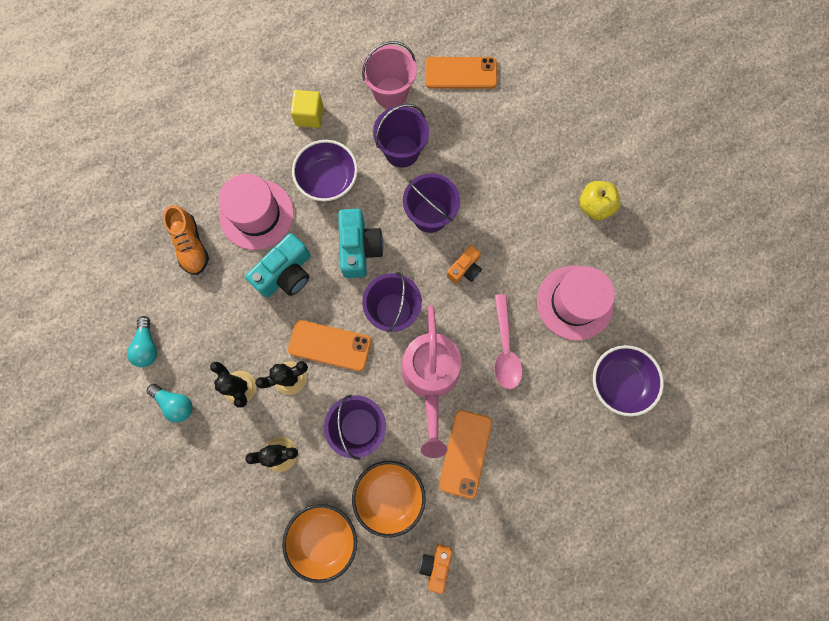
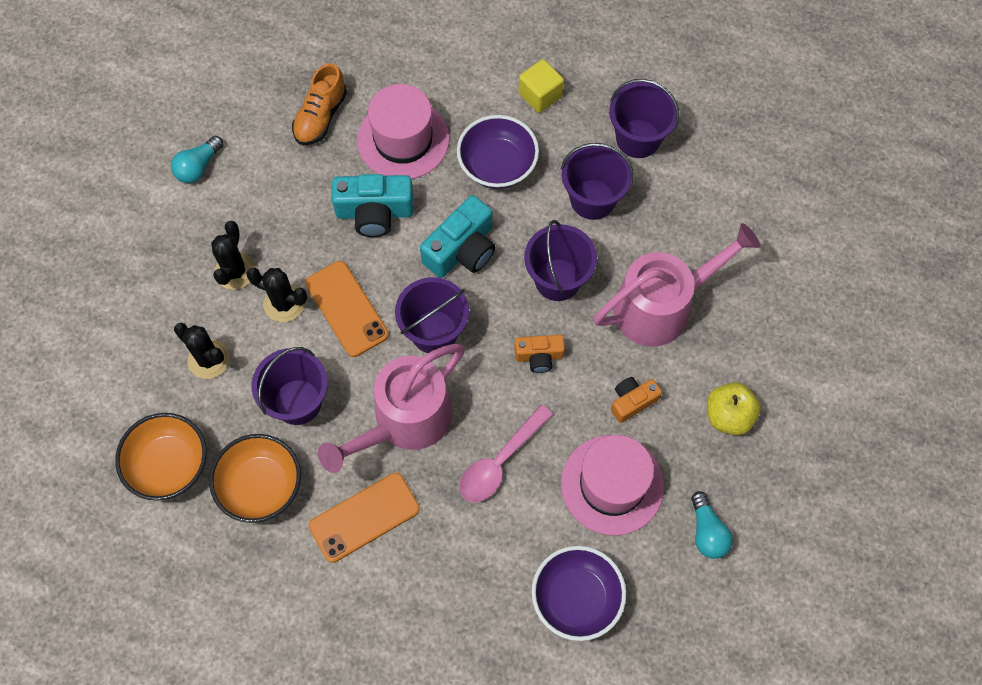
camera: 45 degrees right, 10 degrees down
(175, 403) = (170, 235): turquoise light bulb -> turquoise light bulb (707, 532)
(390, 93) = (638, 138): pink bucket -> purple bucket
(436, 565) = (236, 586): orange camera -> orange camera (632, 401)
(460, 73) = (725, 178): orange phone -> none
(500, 178) = (662, 306): none -> pink watering can

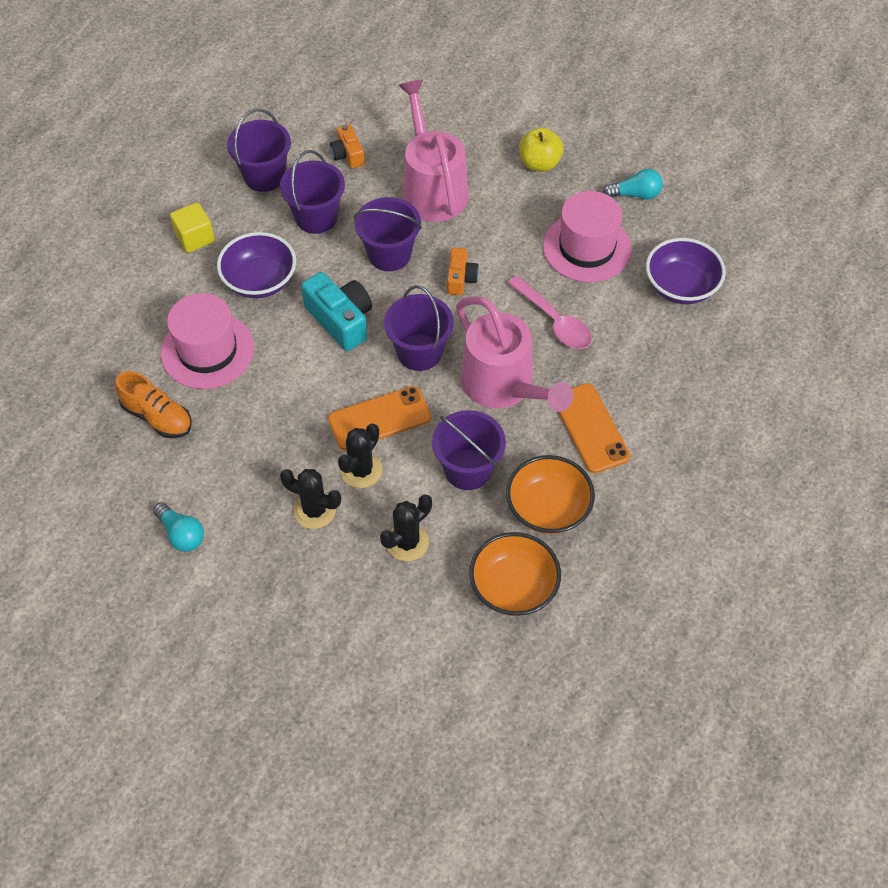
camera: 80 degrees left, 10 degrees down
(374, 212) = (281, 384): turquoise camera -> none
(632, 401) = (515, 222): orange camera -> orange camera (347, 154)

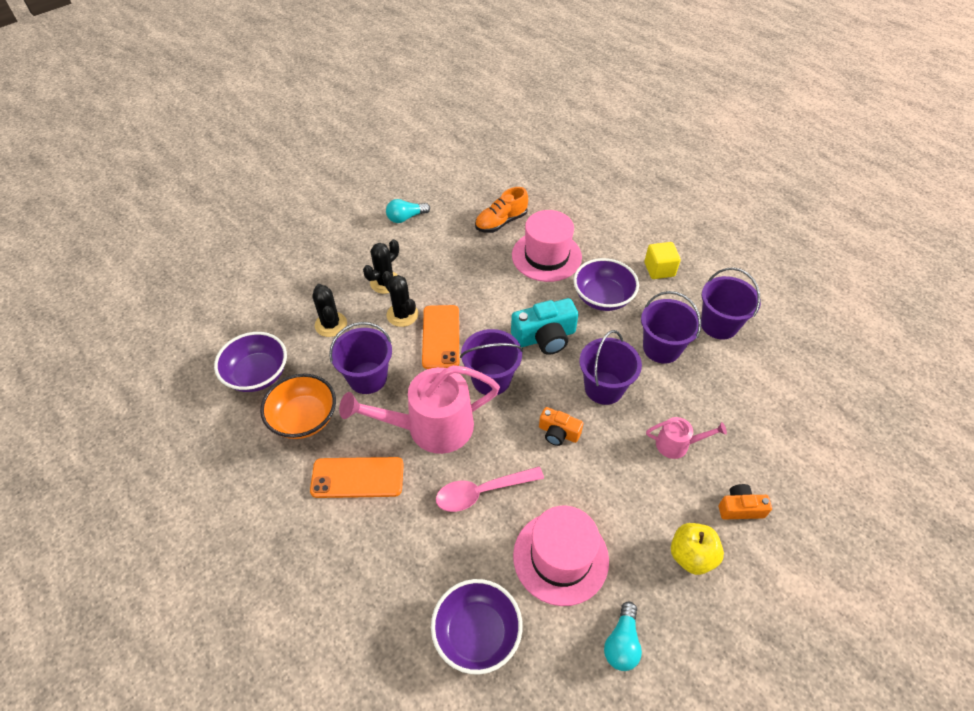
camera: 110 degrees right, 5 degrees down
(347, 154) = (735, 389): orange camera -> orange camera (740, 508)
(432, 188) = (677, 444): pink watering can -> pink watering can, size x0.49
(513, 587) = (257, 374): orange bowl -> purple bowl

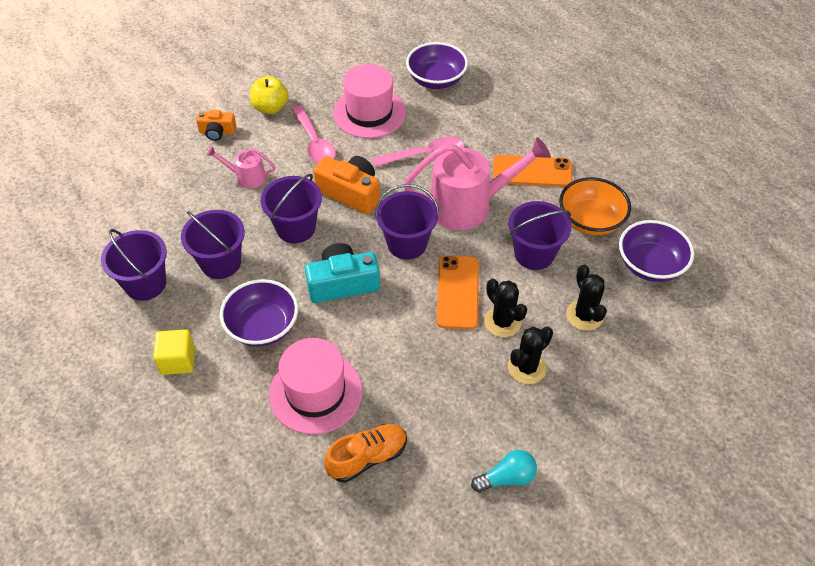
camera: 175 degrees left, 0 degrees up
(558, 433) = (350, 193): orange camera -> orange camera, size x1.68
(617, 500) = (315, 143): none -> pink spoon
(622, 643) = (338, 70): turquoise light bulb -> none

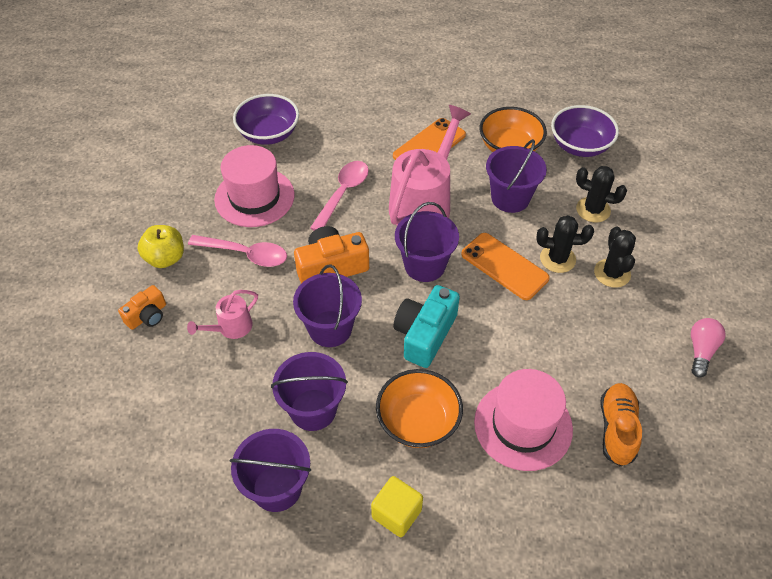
camera: 50 degrees left, 0 degrees up
(262, 326) = (418, 421): purple bowl -> orange bowl
(507, 478) = (701, 351): turquoise light bulb -> pink light bulb

